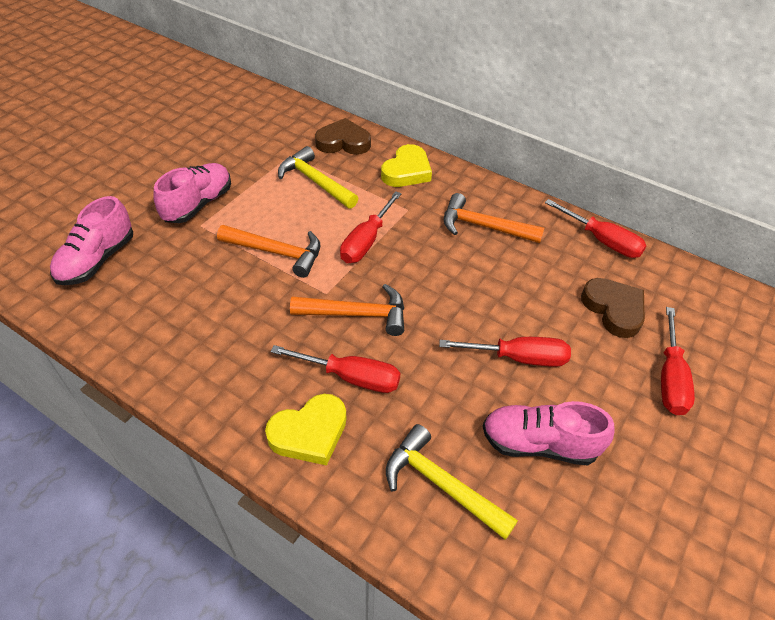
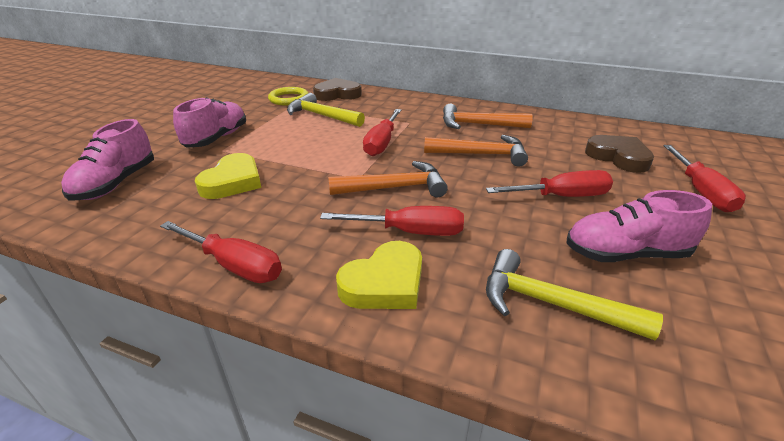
camera: 10 degrees left, 15 degrees down
(277, 252) = (301, 158): orange hammer -> orange hammer (481, 154)
(286, 143) = (289, 99): none -> yellow ring
(407, 171) = (397, 103): yellow heart -> yellow heart (232, 182)
(601, 240) = (577, 122): red screwdriver -> red screwdriver (233, 265)

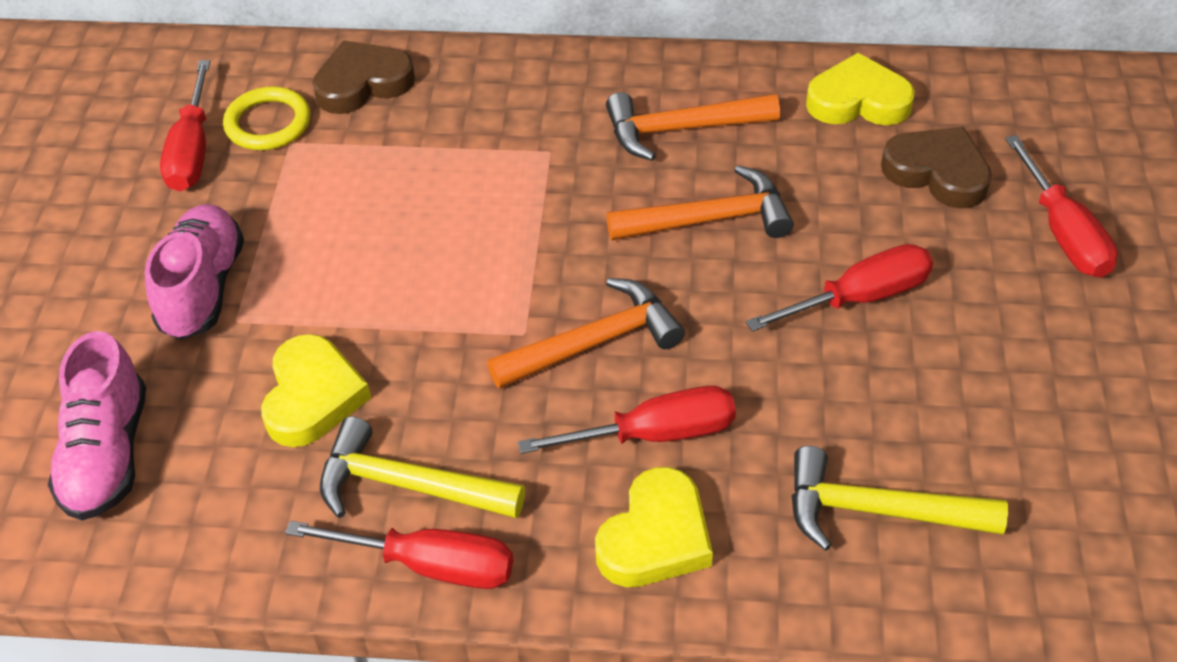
camera: 15 degrees left, 15 degrees up
(322, 116) = (369, 168): yellow hammer -> yellow hammer (408, 486)
(382, 143) = (524, 227): red screwdriver -> red screwdriver (192, 150)
(576, 128) = (858, 100): none -> yellow heart
(625, 254) = (961, 397): pink shoe -> none

